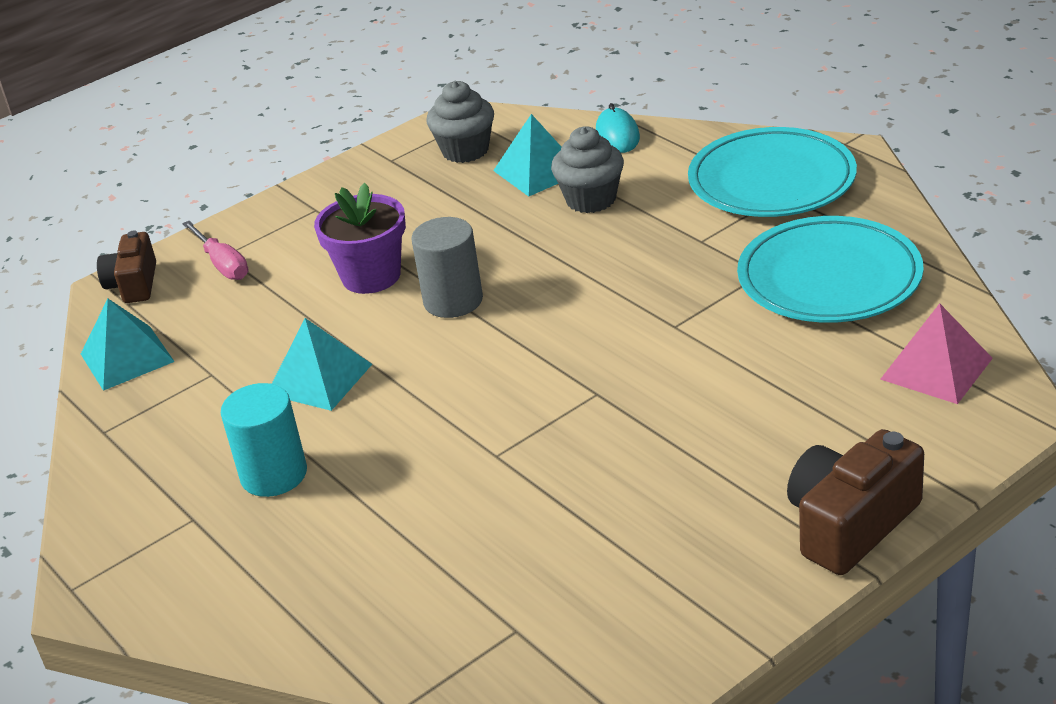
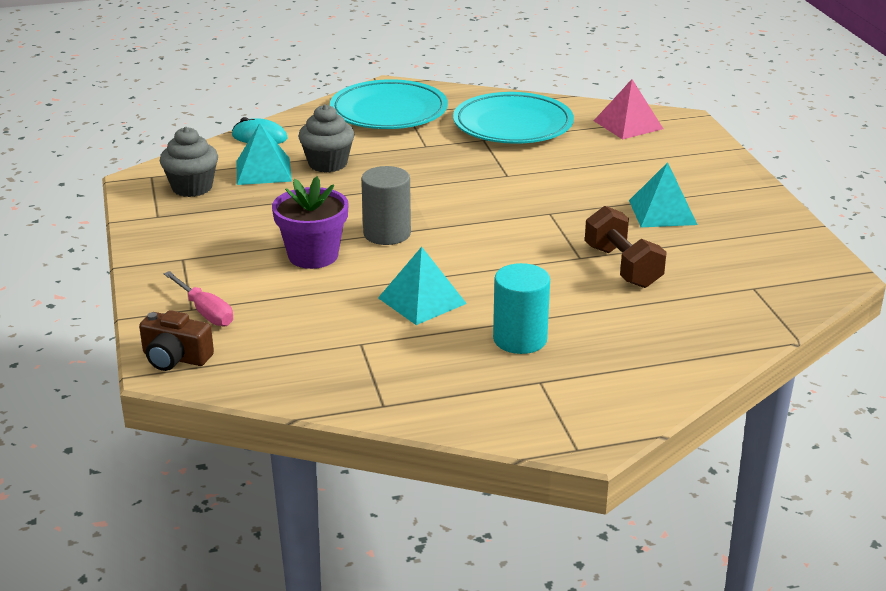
camera: 70 degrees left, 5 degrees down
(127, 357) = (287, 378): turquoise pyramid -> turquoise pyramid (662, 212)
(222, 264) = (205, 312): pink screwdriver -> pink screwdriver turned 60 degrees clockwise
(495, 497) = (622, 267): none -> brown dumbbell
(850, 524) = (737, 179): brown camera -> none

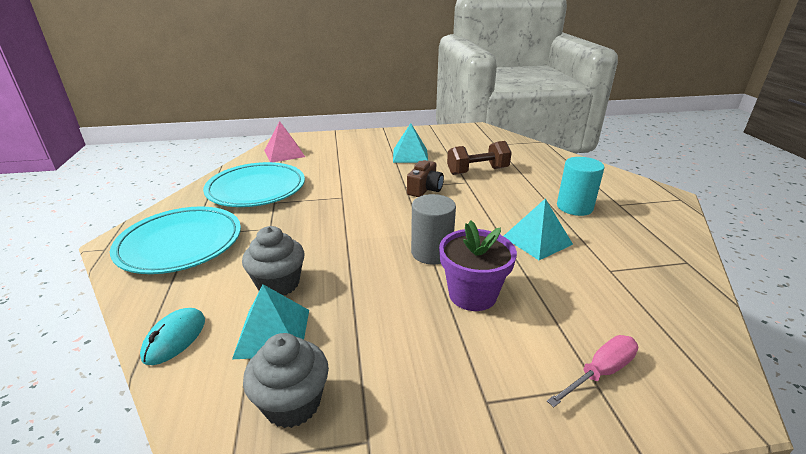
camera: 85 degrees left, 0 degrees up
(175, 358) = (701, 393): brown camera -> brown camera (425, 189)

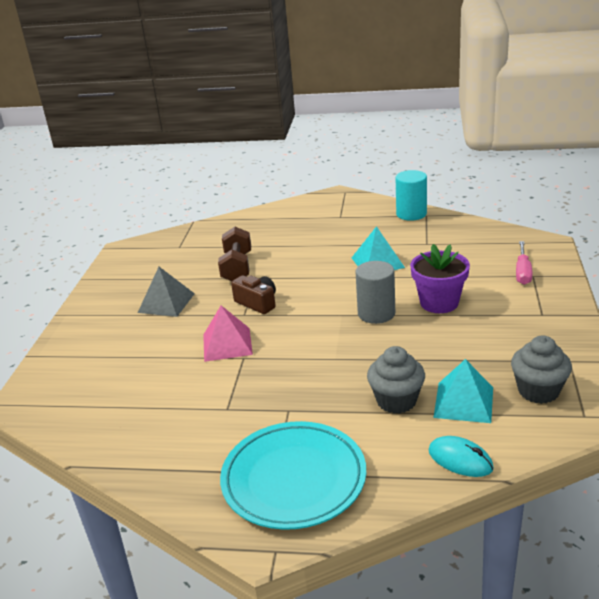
camera: 70 degrees left, 0 degrees up
(256, 189) = (181, 425): turquoise plate -> none
(284, 153) = (77, 403): pink pyramid -> pink pyramid (227, 344)
(410, 155) = (166, 303): turquoise pyramid -> grey pyramid
(574, 207) = (335, 235): turquoise cylinder -> turquoise cylinder (411, 214)
(600, 372) = (523, 272): pink screwdriver -> pink screwdriver turned 150 degrees counterclockwise

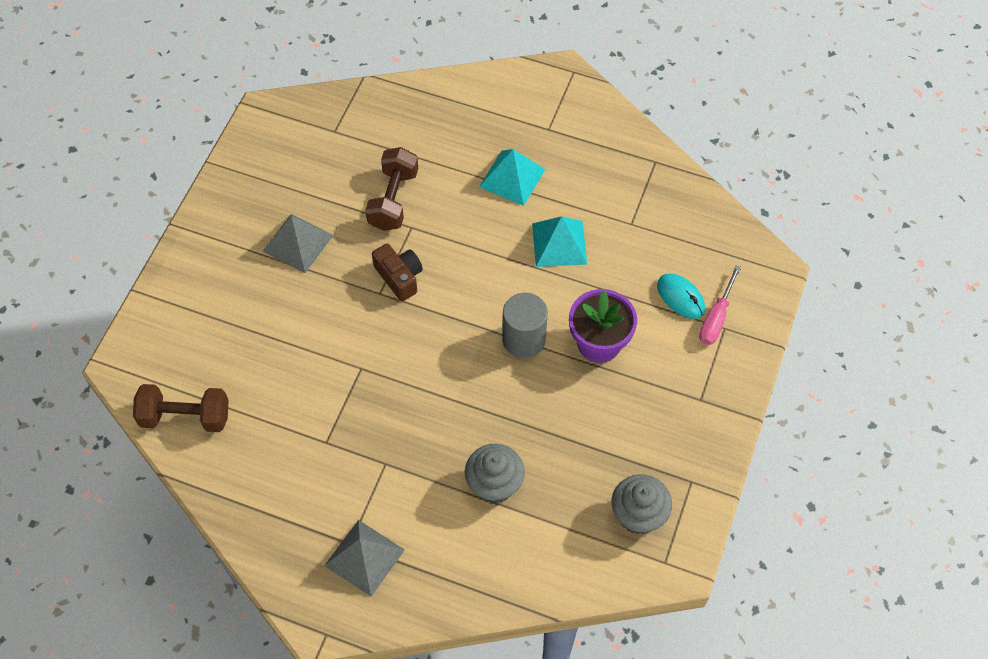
camera: 10 degrees right, 30 degrees up
(87, 421) = (185, 417): none -> brown dumbbell
(227, 344) = (349, 340): pink pyramid -> none
(294, 479) = (364, 557): turquoise plate -> grey pyramid
(411, 214) = (638, 153): turquoise cylinder -> none
(460, 460) = (523, 581): turquoise mouse -> turquoise mouse (680, 297)
(464, 402) = (559, 507): turquoise pyramid -> turquoise pyramid (512, 178)

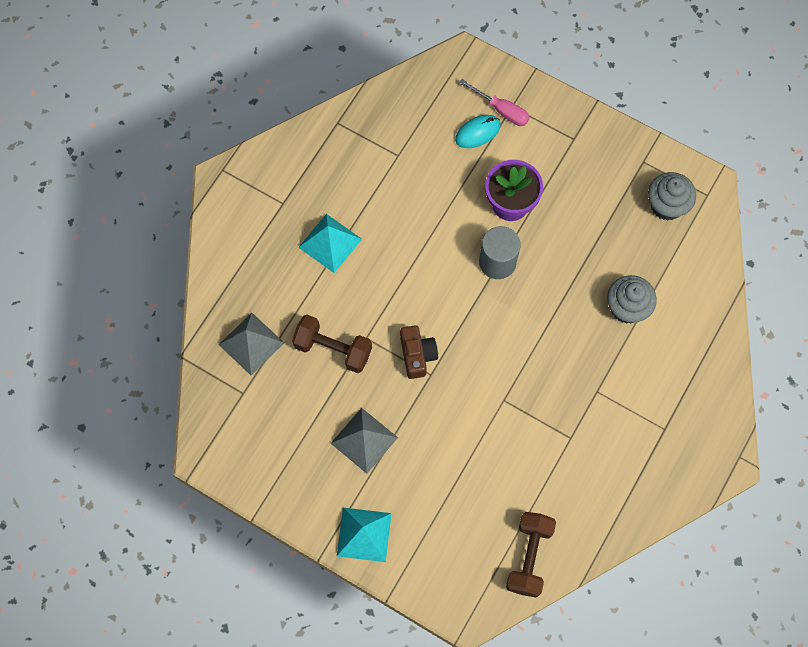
camera: 80 degrees left, 10 degrees up
(364, 557) = (678, 418): grey pyramid -> grey pyramid (251, 343)
(399, 277) = (417, 355): brown camera -> brown camera turned 105 degrees clockwise
(559, 243) = (407, 216): turquoise pyramid -> turquoise pyramid (364, 534)

